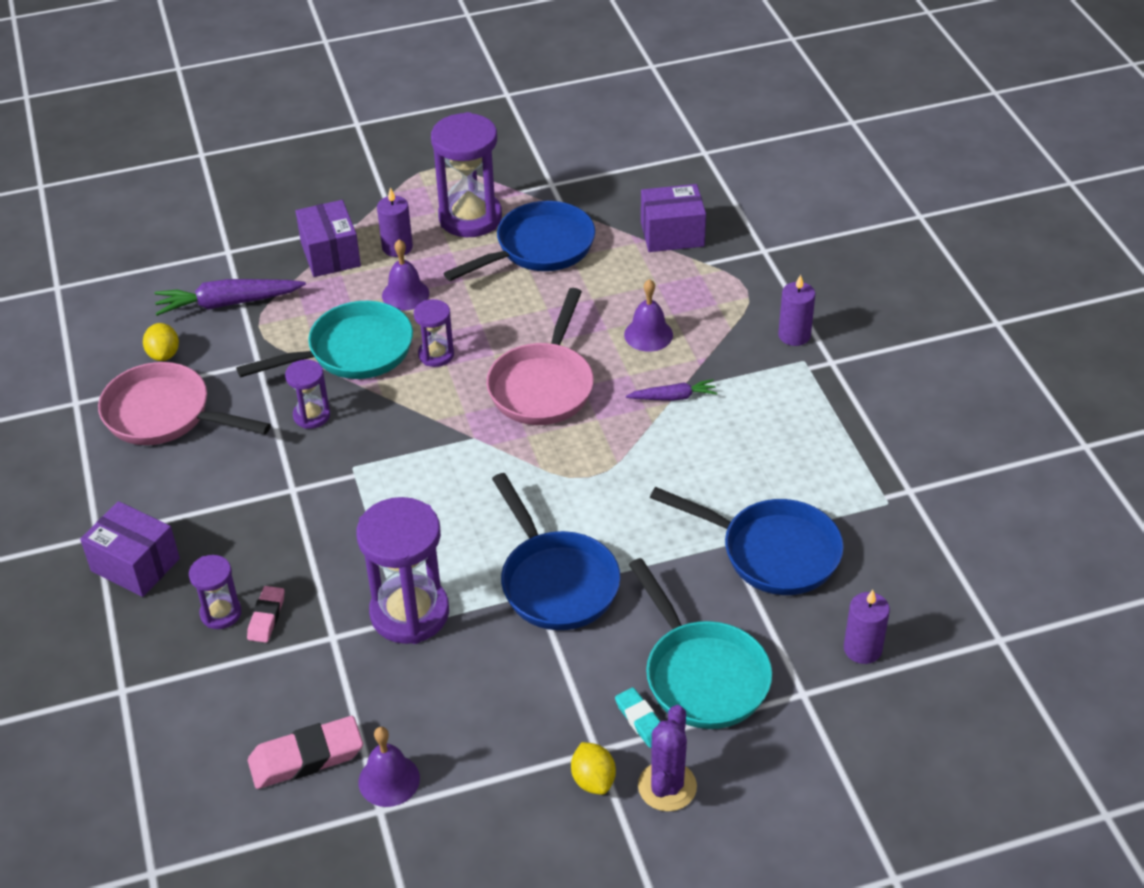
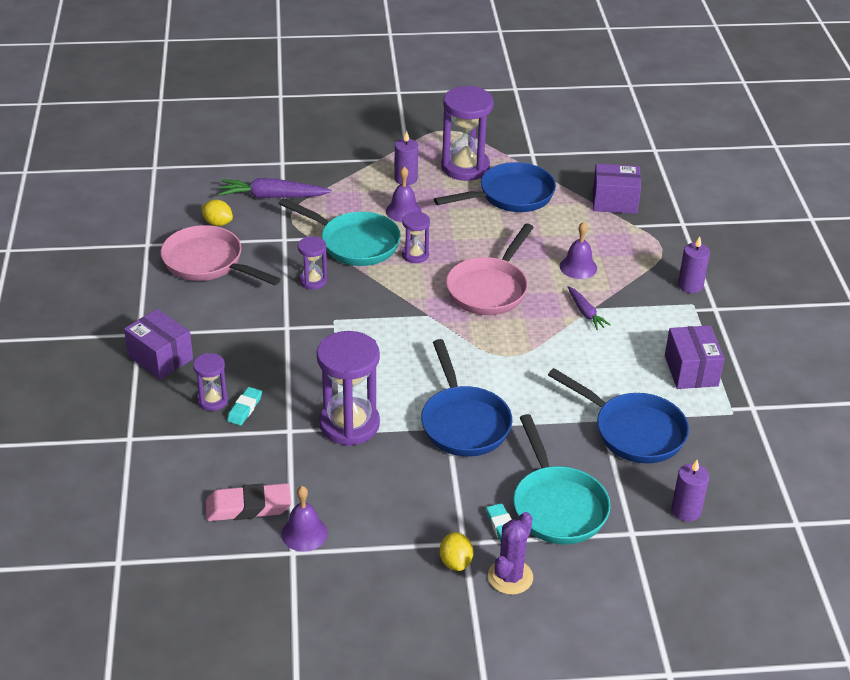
camera: 10 degrees right, 5 degrees down
(164, 354) = (218, 223): yellow lemon -> yellow lemon turned 60 degrees counterclockwise
(266, 617) = (244, 409): pink eraser -> turquoise eraser
(330, 254) = (355, 176): purple box -> purple box (691, 370)
(353, 351) = (354, 243): turquoise pan -> turquoise pan turned 45 degrees clockwise
(673, 397) = (585, 313): purple carrot -> purple carrot turned 60 degrees clockwise

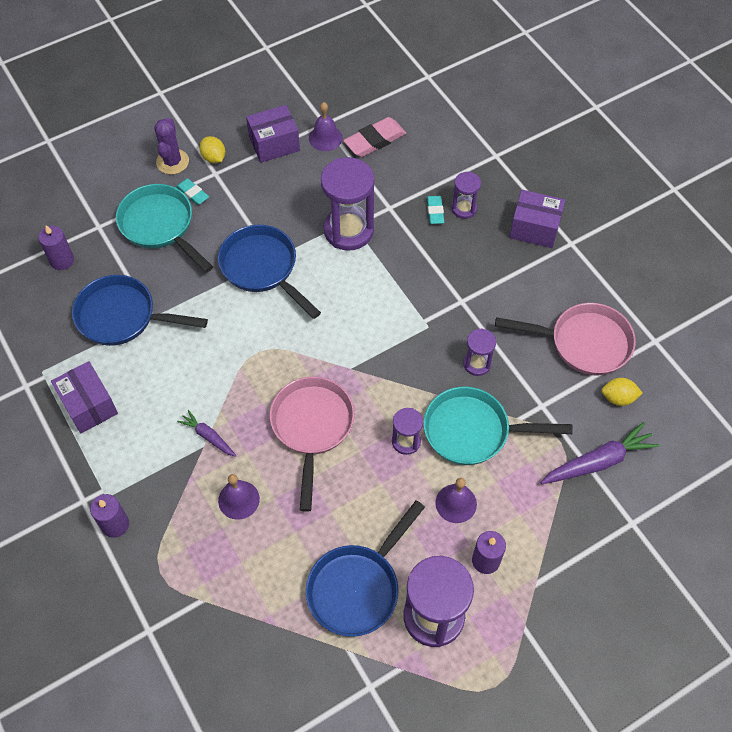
camera: 155 degrees right, 20 degrees up
(614, 201) = (237, 634): purple box -> purple box (274, 144)

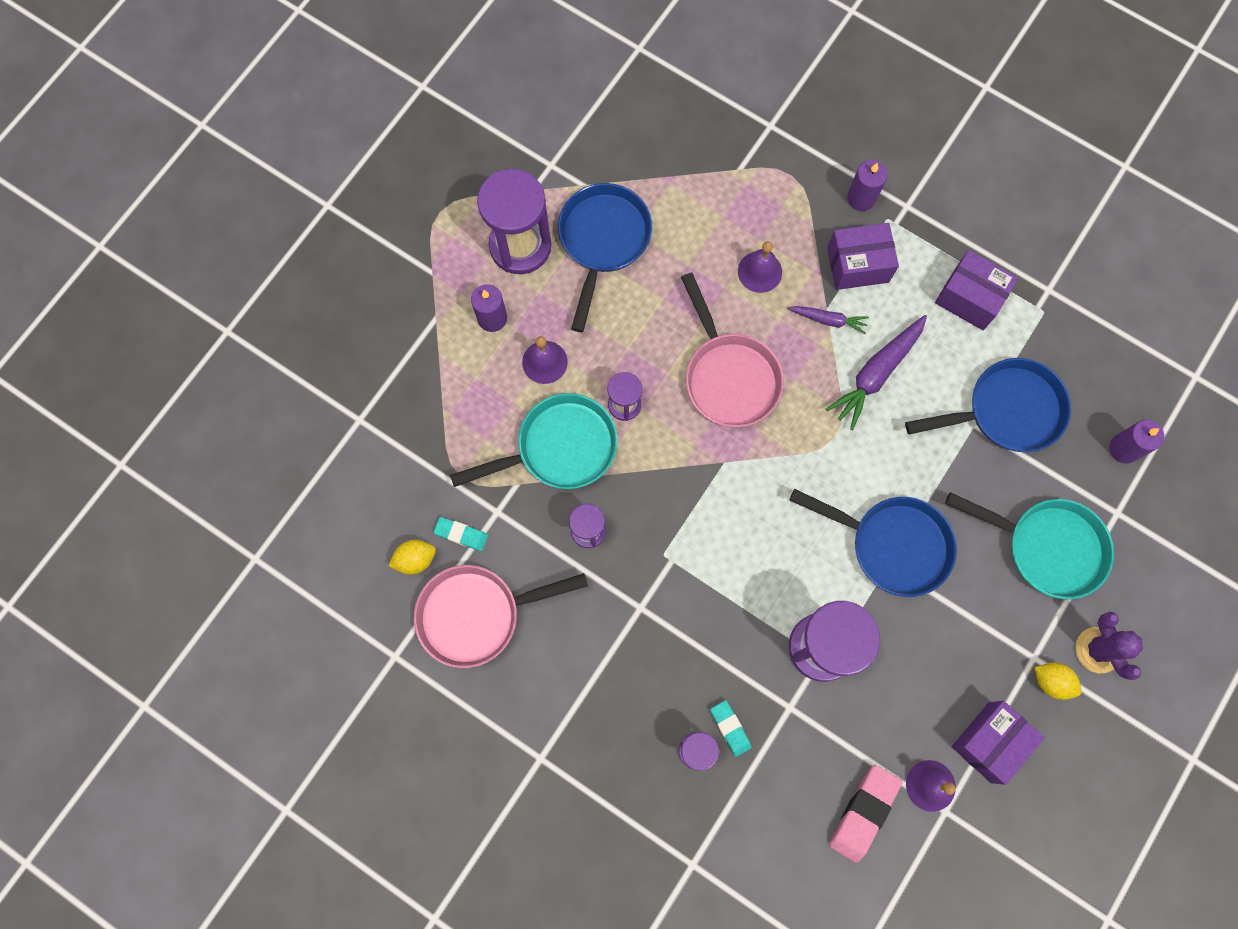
camera: 155 degrees right, 15 degrees up
(192, 193) = (1041, 613): turquoise eraser -> turquoise eraser (461, 534)
(534, 228) = (594, 760): purple box -> purple box (858, 265)
(598, 461) = (414, 472): purple carrot -> purple carrot (876, 374)

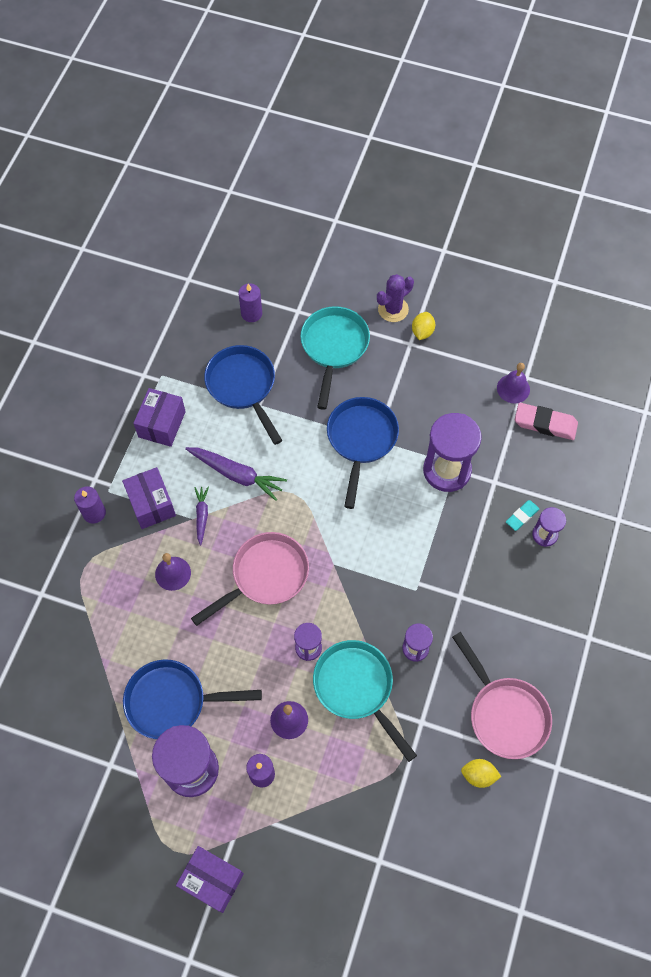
camera: 105 degrees left, 10 degrees down
(415, 559) = (478, 775): yellow lemon -> yellow lemon turned 45 degrees counterclockwise
(461, 534) = (448, 745): turquoise eraser -> none
(989, 742) = (473, 360): purple box -> purple box (212, 880)

